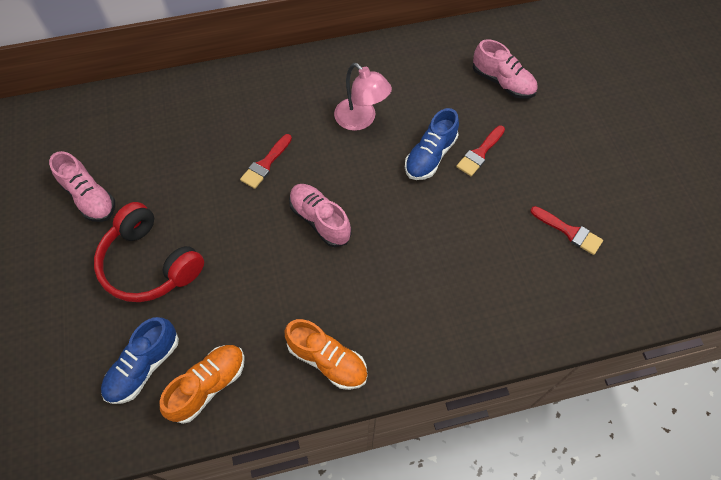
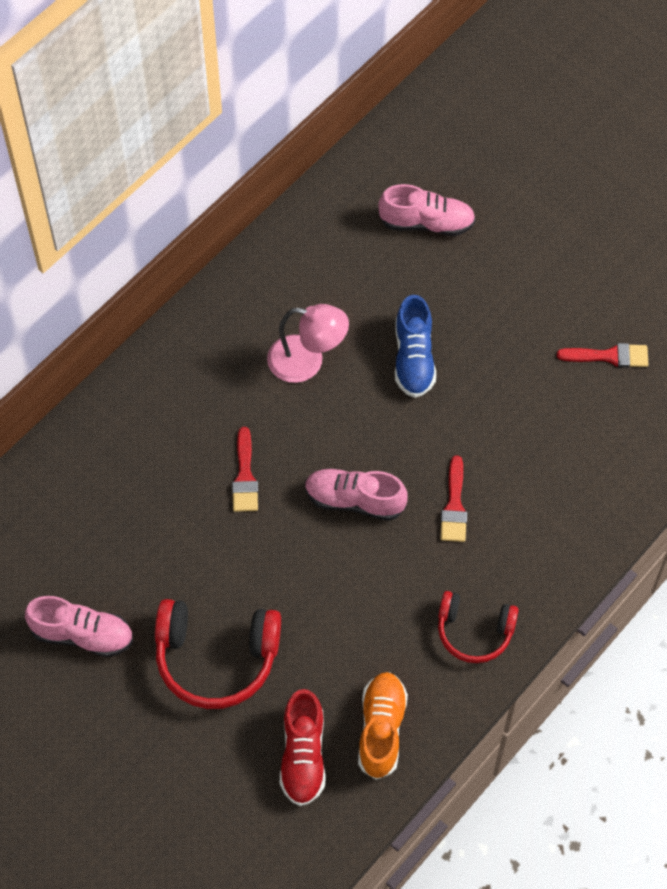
camera: 35 degrees left, 0 degrees up
(144, 366) = (303, 755): blue shoe -> red shoe
(327, 360) = (474, 631): orange shoe -> red headphones
(480, 153) = (462, 323): red brush -> red brush (454, 506)

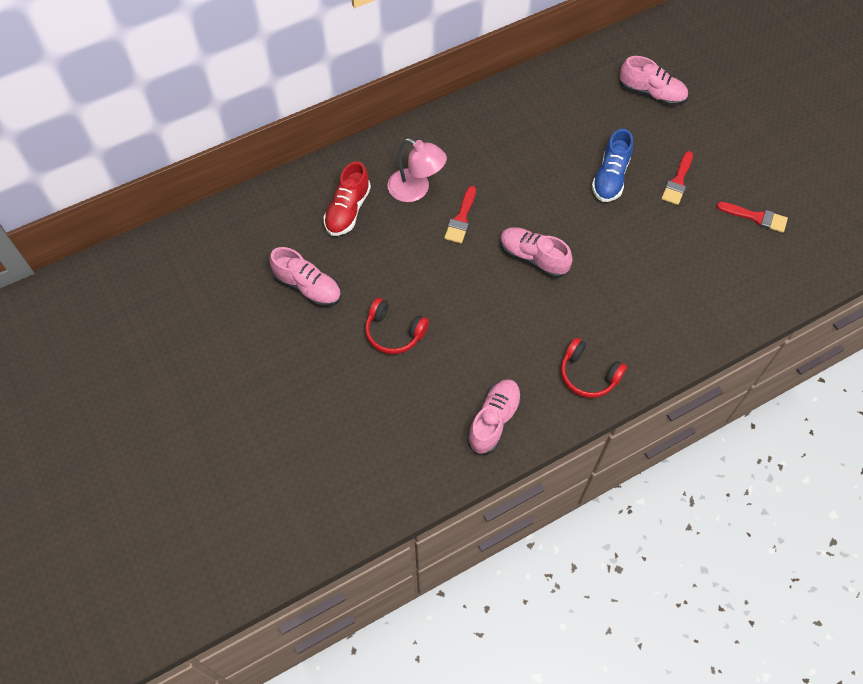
camera: 20 degrees right, 0 degrees up
(216, 658) = (394, 332): red headphones -> red headphones, size x0.64
(303, 755) = (430, 420): red shoe -> red shoe (348, 210)
(307, 361) = (533, 157): pink lamp -> pink lamp (416, 190)
(381, 729) = (494, 420): orange shoe -> pink shoe
(454, 506) = (604, 283): red brush -> red brush (678, 181)

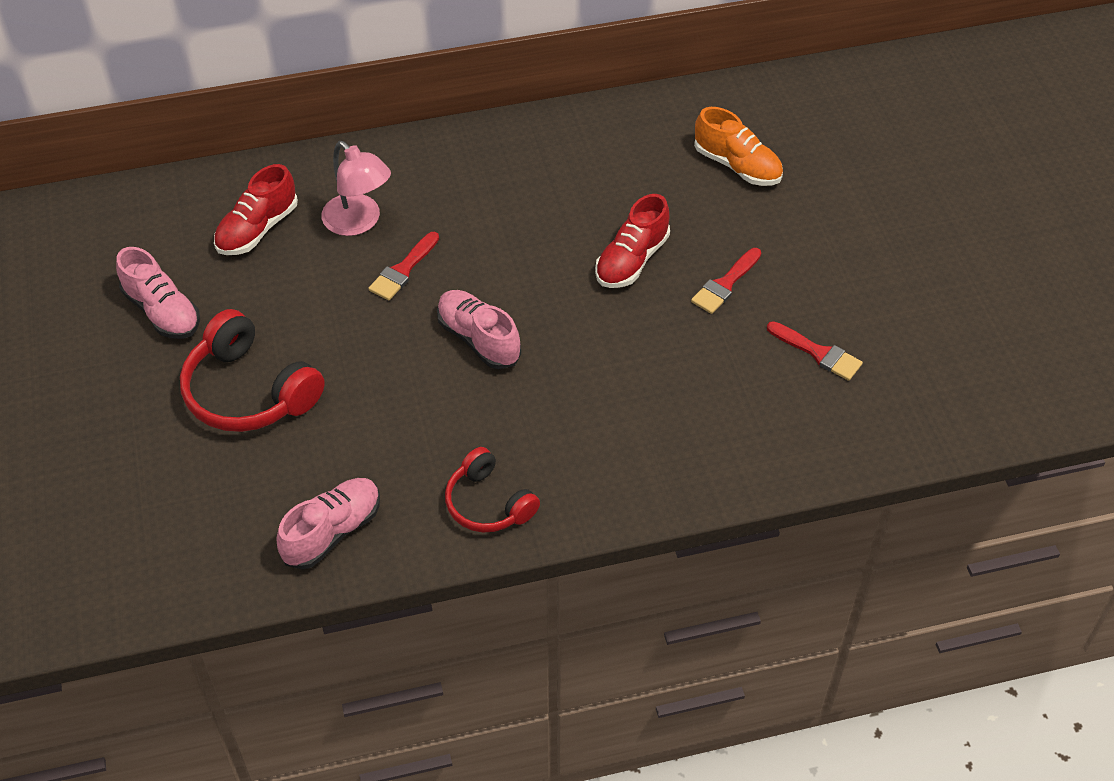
camera: 15 degrees right, 10 degrees down
(394, 332) = (249, 391): red headphones -> red headphones, size x1.57
(610, 177) = (631, 260): blue shoe -> red shoe
(651, 93) = (737, 166): pink shoe -> orange shoe

